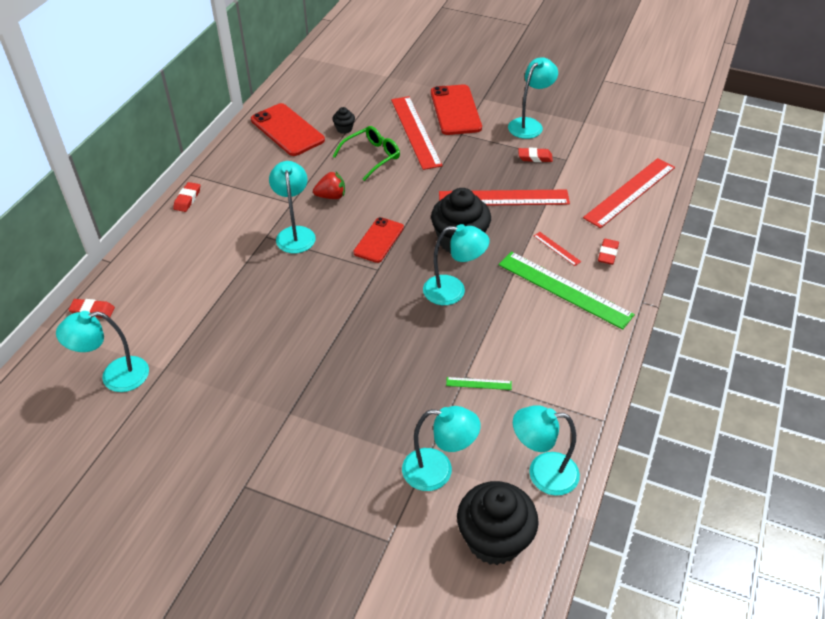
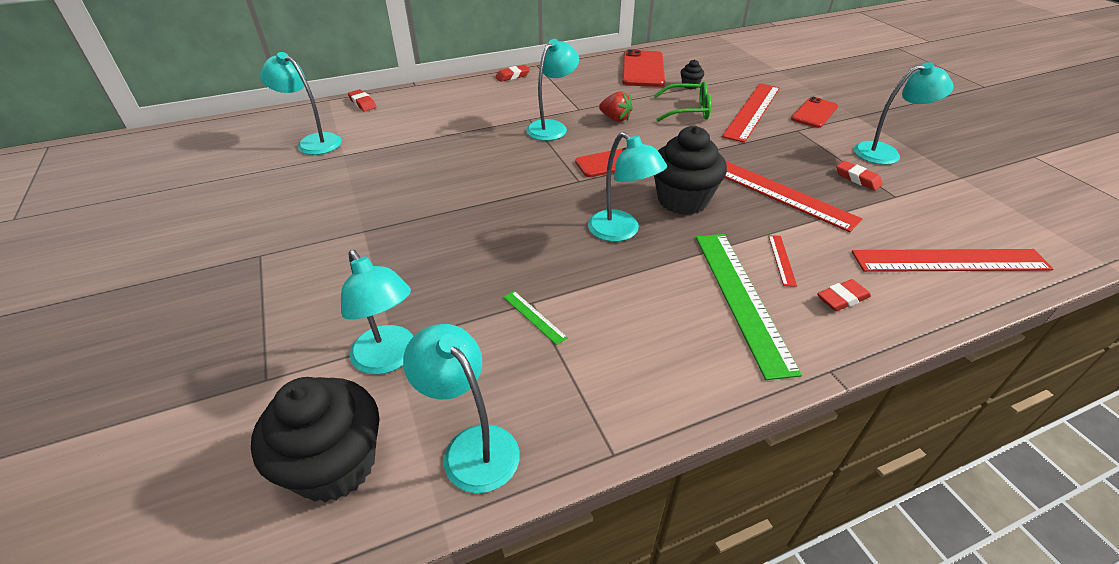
camera: 45 degrees right, 5 degrees down
(455, 110) = (814, 113): red phone -> red phone, size x0.65

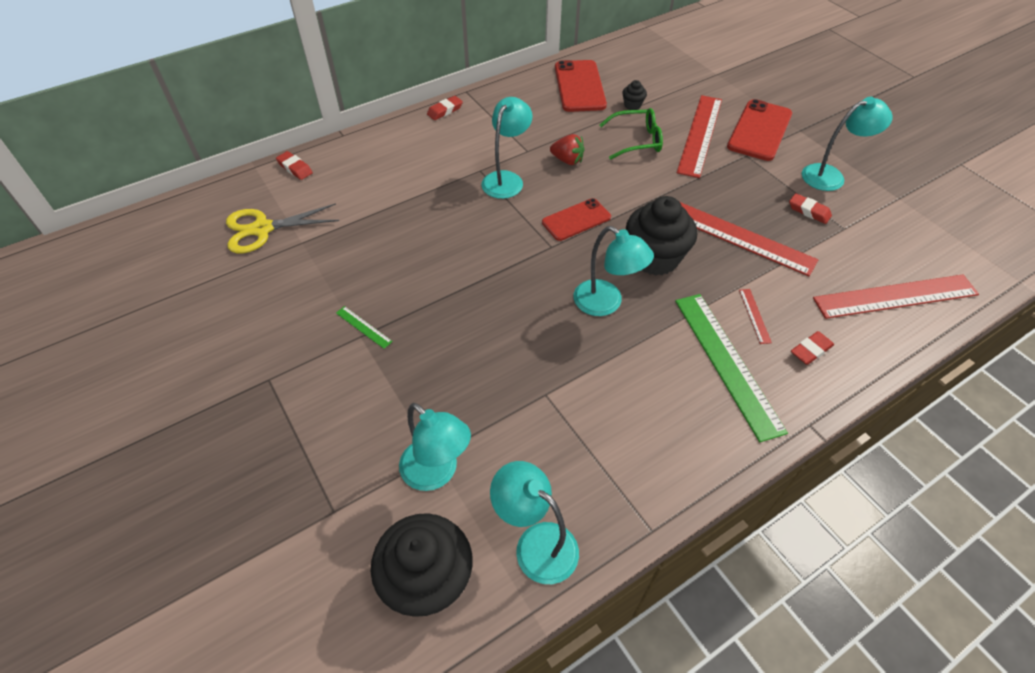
camera: 10 degrees left, 10 degrees up
(313, 142) = (262, 229): turquoise lamp -> yellow scissors
(534, 317) = (552, 409): green ruler -> green ruler (363, 327)
(814, 113) = (759, 130): red phone -> red phone, size x1.53

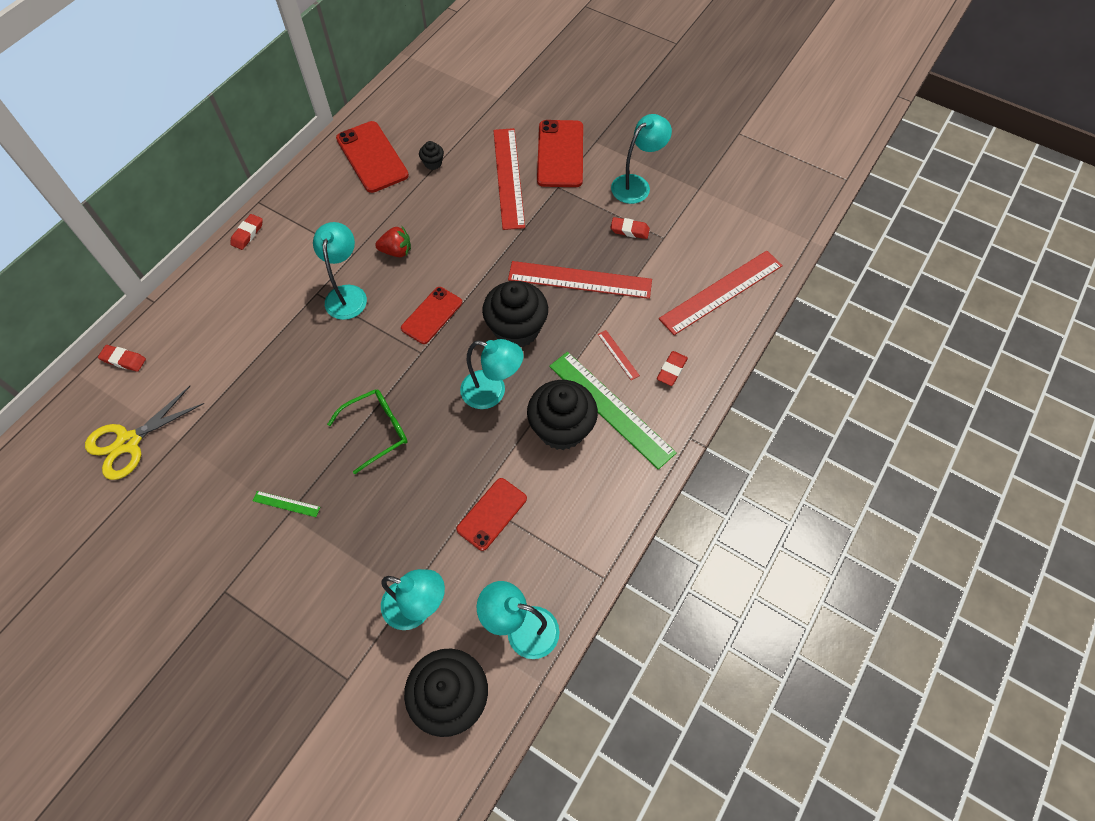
camera: 25 degrees left, 10 degrees up
(556, 414) = (492, 514): none -> red phone
(636, 140) = (453, 205): green glasses -> green glasses (377, 430)
(664, 362) = (561, 428): none -> black cupcake

